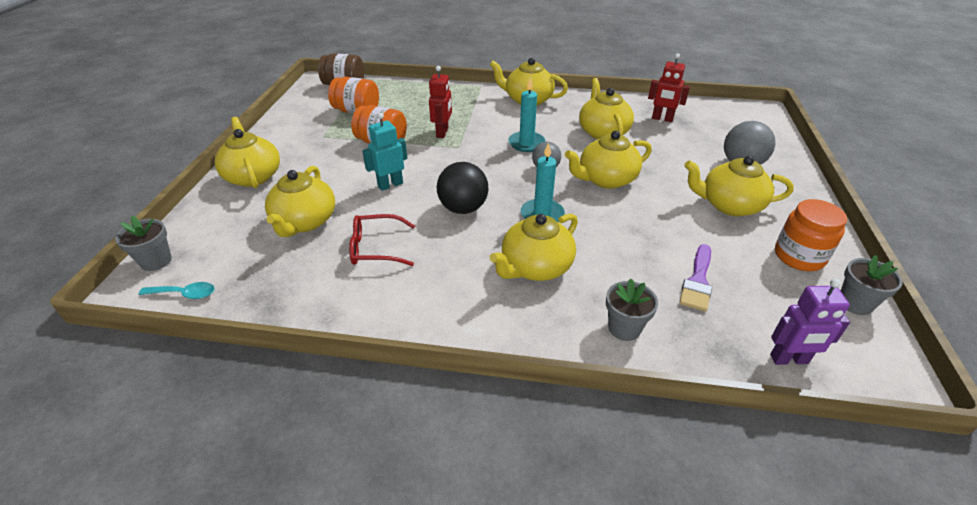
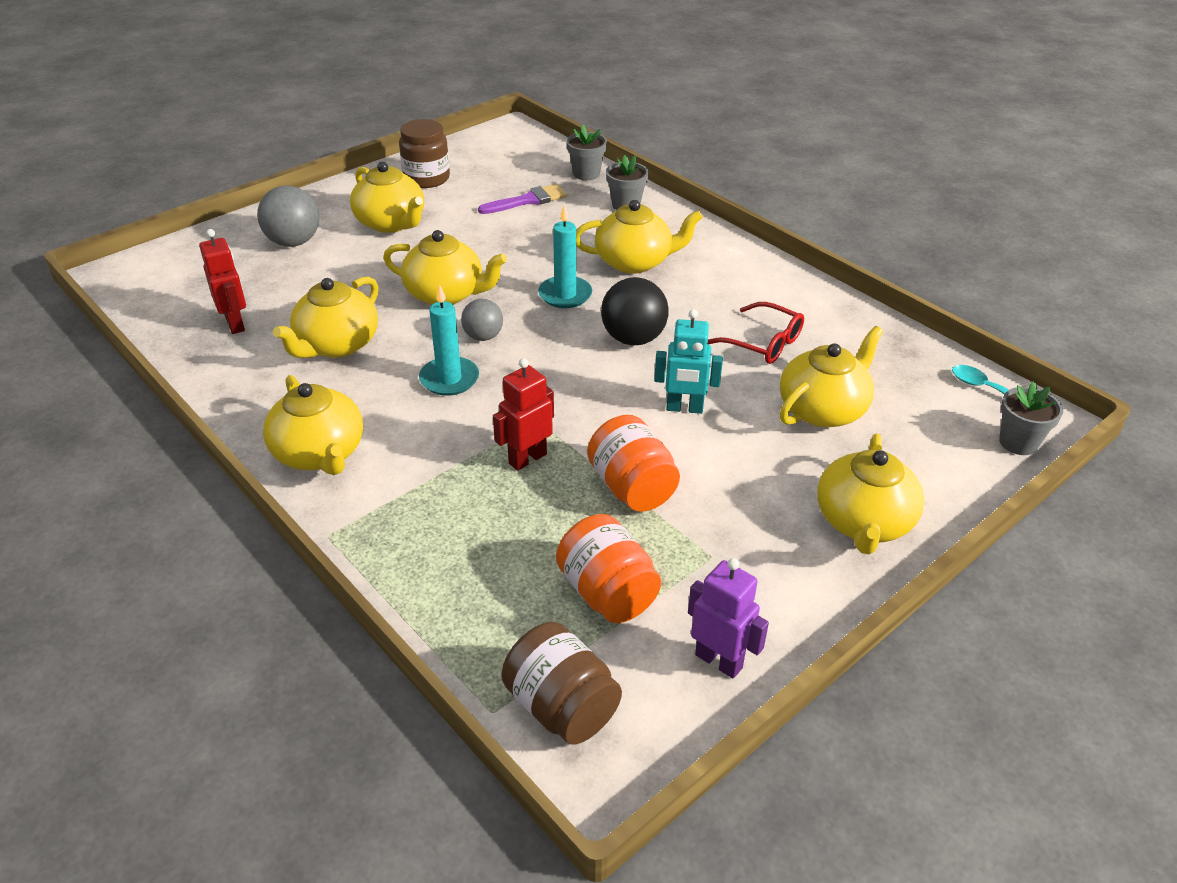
camera: 140 degrees left, 0 degrees up
(789, 359) = (552, 154): purple robot -> purple robot (719, 661)
(799, 256) = (426, 178): orange jar -> brown jar
(855, 303) = (454, 150): grey flower pot -> grey flower pot (586, 174)

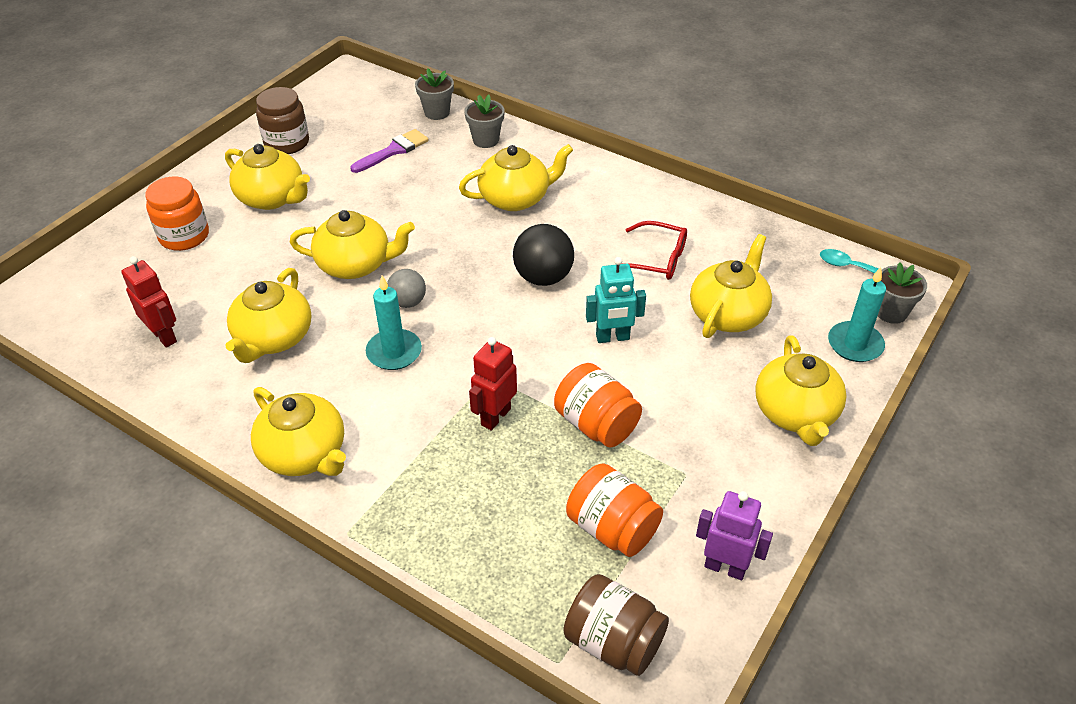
camera: 15 degrees left, 5 degrees up
(294, 242) = (184, 236): grey ball -> orange jar
(565, 295) = (466, 244): turquoise candle -> turquoise candle (855, 344)

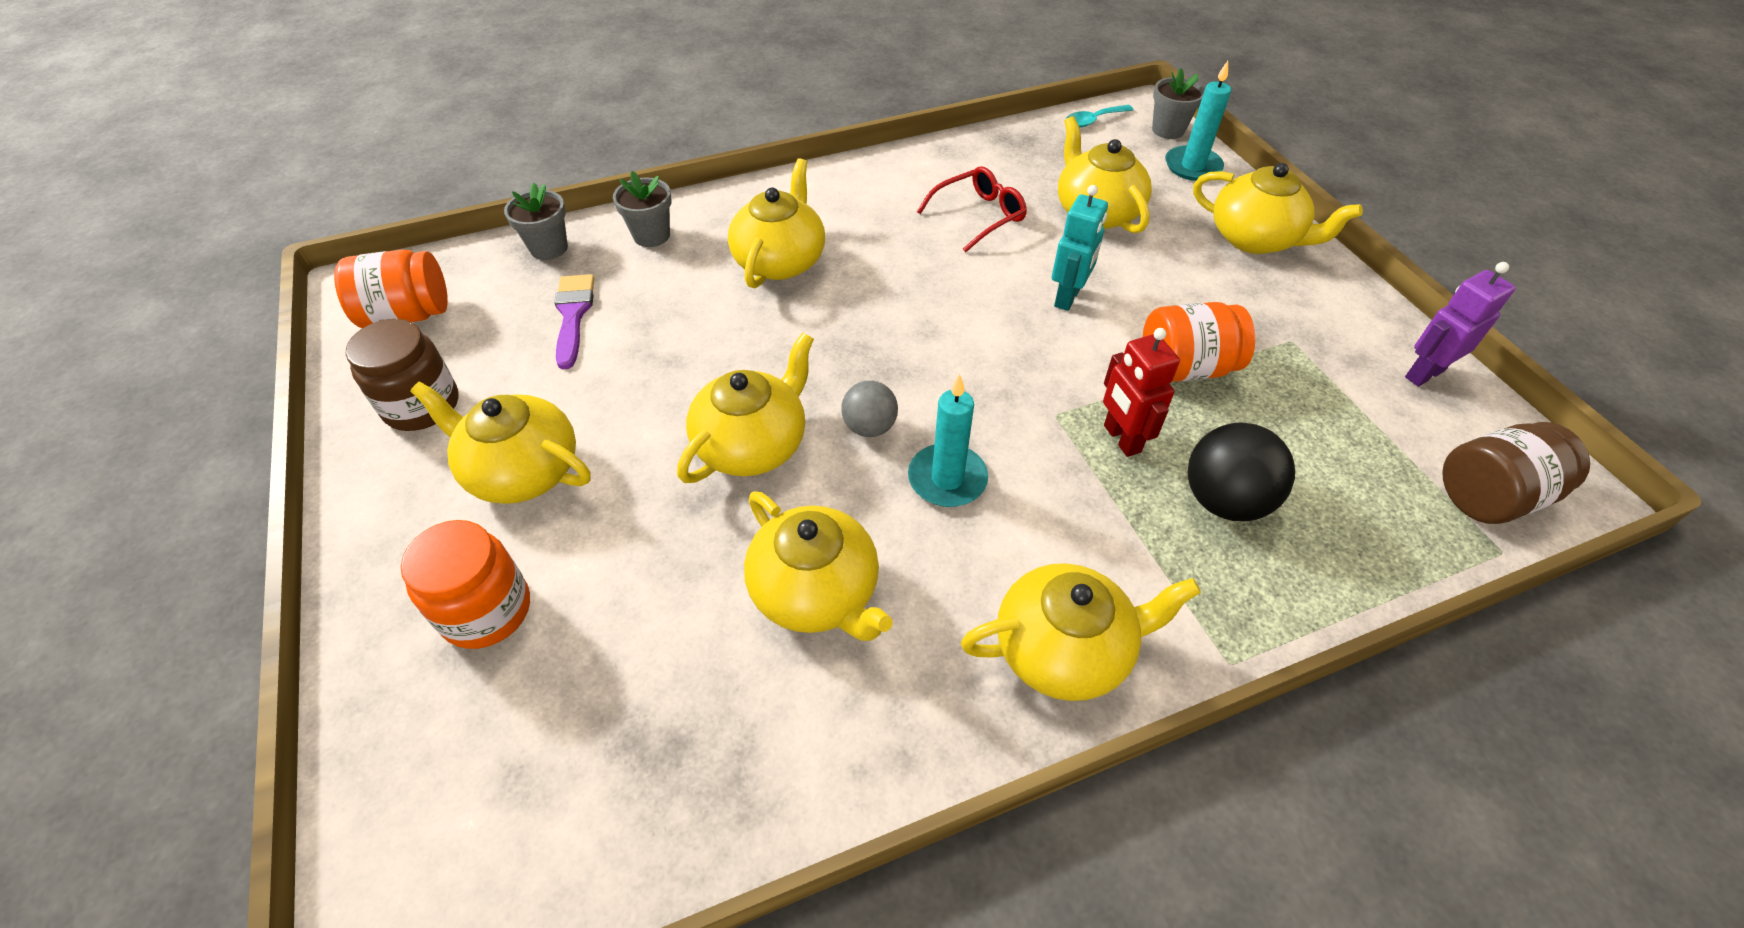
camera: 55 degrees left, 5 degrees up
(164, 336) = (691, 729): red robot -> none
(272, 198) = (522, 471): yellow teapot -> yellow teapot turned 135 degrees counterclockwise
(543, 277) = (932, 301): black ball -> black ball (1224, 500)
(612, 528) = (1338, 425): orange jar -> orange jar (407, 315)

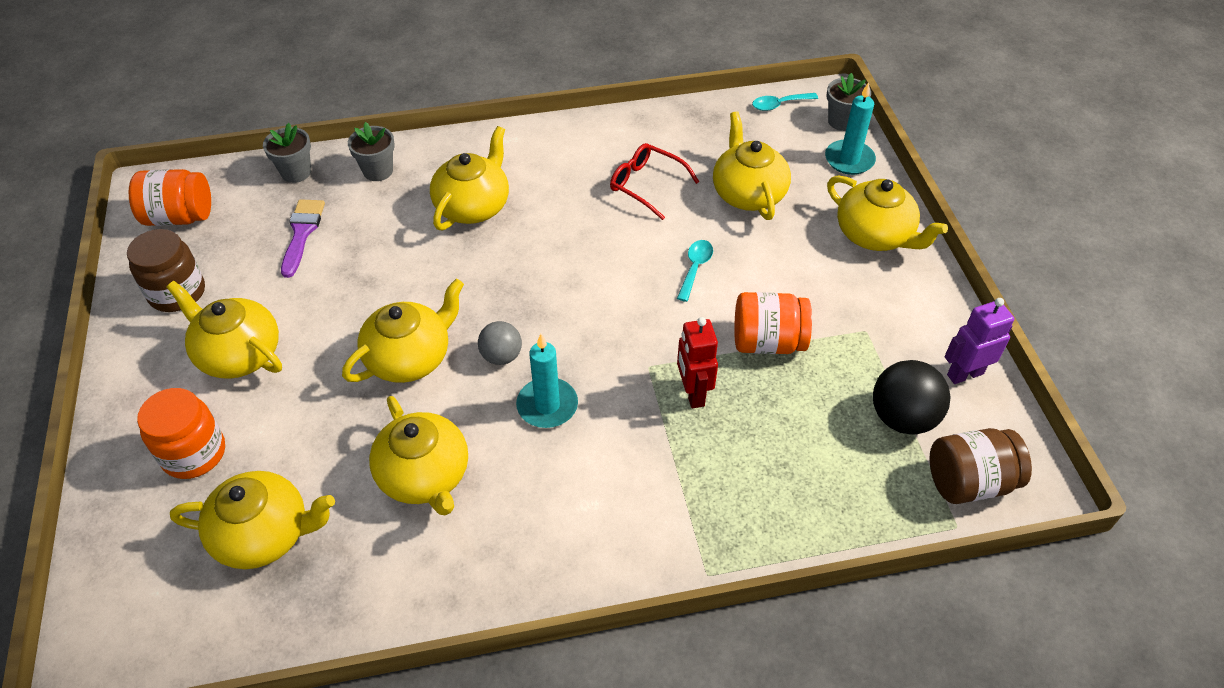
camera: 10 degrees right, 0 degrees up
(978, 216) = (647, 185): red glasses -> red glasses turned 120 degrees counterclockwise
(1064, 650) = (589, 545): yellow teapot -> yellow teapot (264, 534)
(1068, 297) = (695, 268): turquoise robot -> turquoise spoon
(1224, 500) = (754, 454): black ball -> black ball (902, 418)

